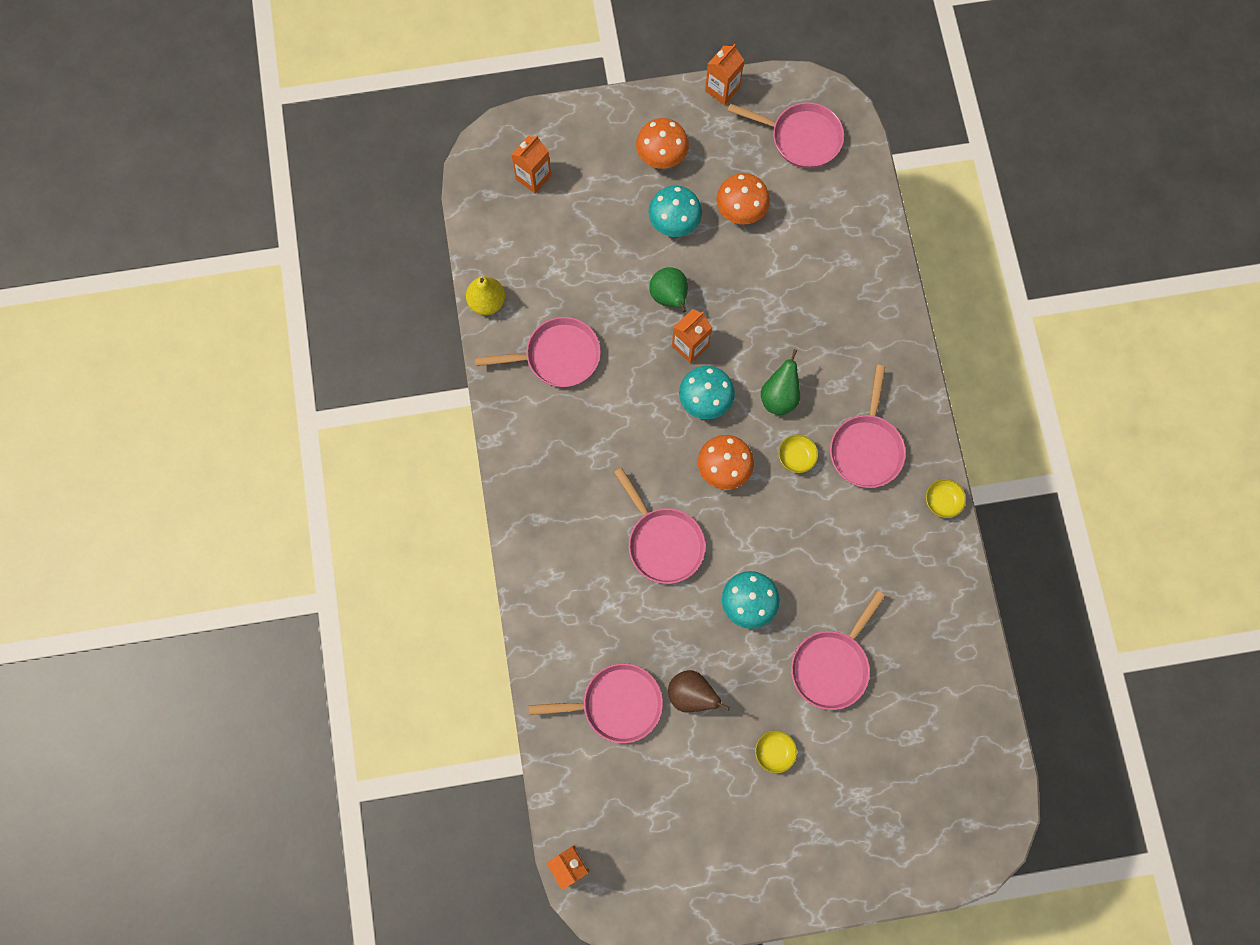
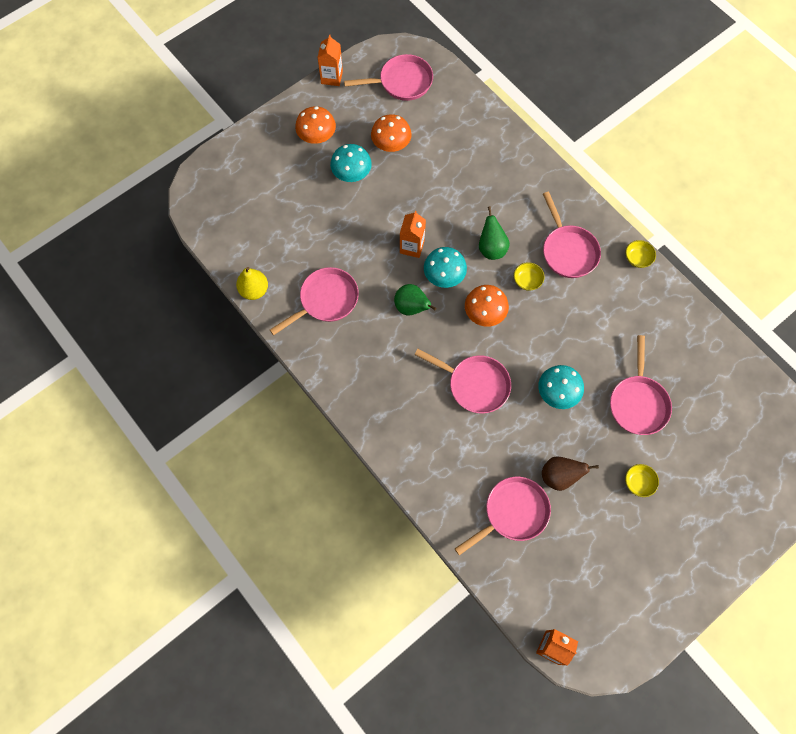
camera: 30 degrees left, 5 degrees down
(533, 177) = (237, 193): orange carton -> none
(669, 297) = (378, 223): green pear -> green pear (411, 307)

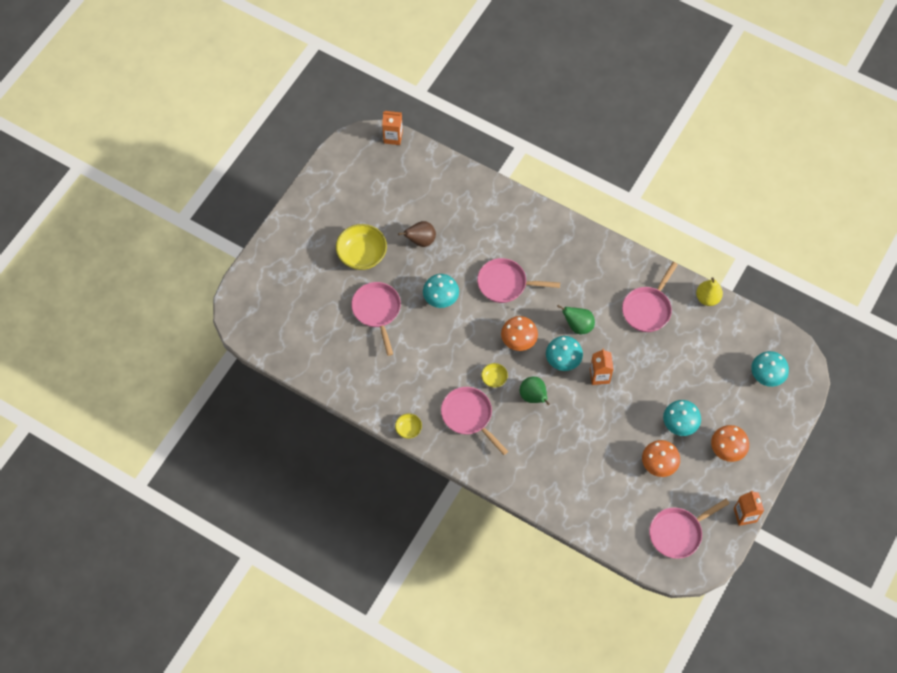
camera: 160 degrees right, 5 degrees down
(238, 191) = (766, 375): none -> turquoise mushroom
(512, 513) = (446, 206): pink pan -> none
(638, 482) = (362, 255): yellow bowl -> yellow bowl, size x1.98

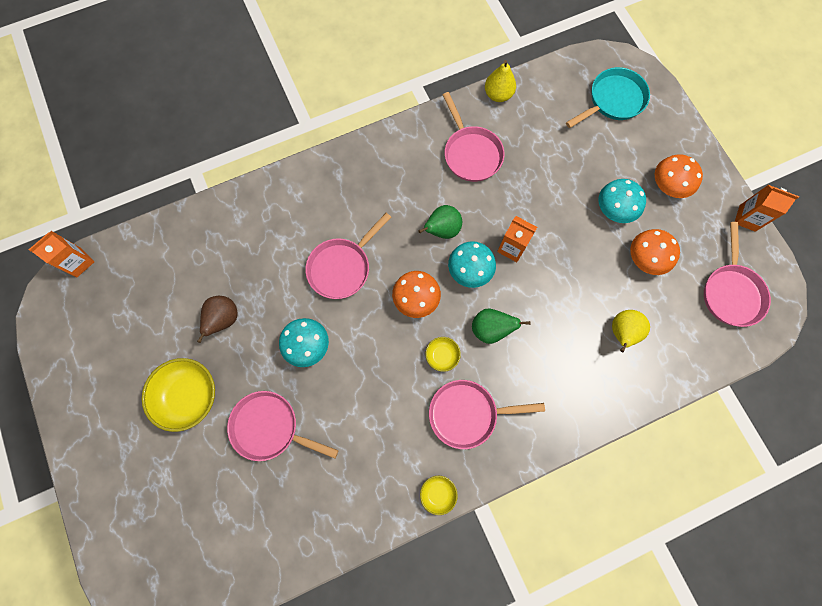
camera: 55 degrees left, 10 degrees up
(593, 478) = (622, 333): none -> yellow pear
(766, 375) = (613, 100): turquoise mushroom -> turquoise pan

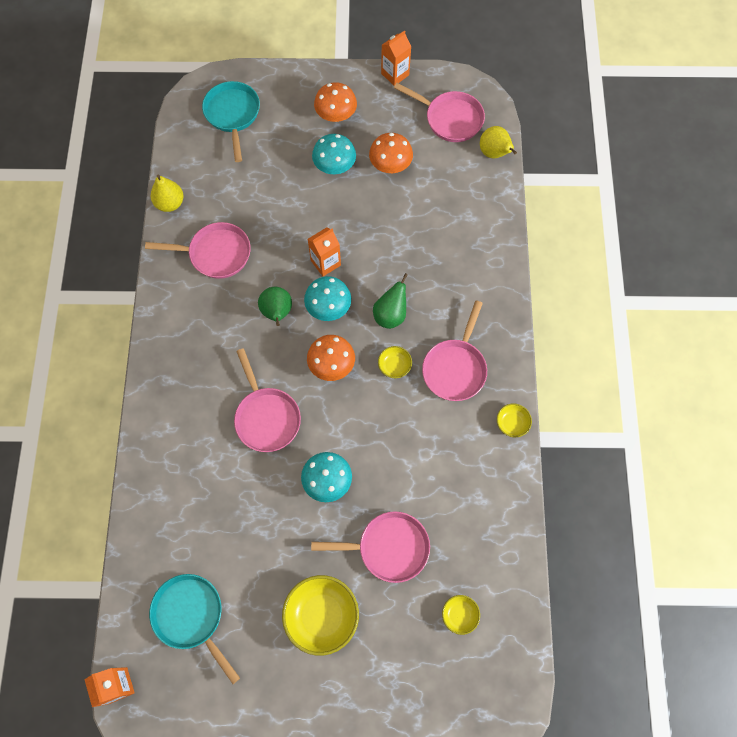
camera: 65 degrees left, 5 degrees down
(150, 290) = (191, 616): none -> turquoise pan
(224, 319) = (261, 552): brown pear -> none
(234, 520) = (459, 615): none -> yellow bowl
(270, 427) = (388, 548): pink pan -> pink pan turned 135 degrees counterclockwise
(622, 333) = (444, 214): yellow pear -> yellow pear (494, 153)

